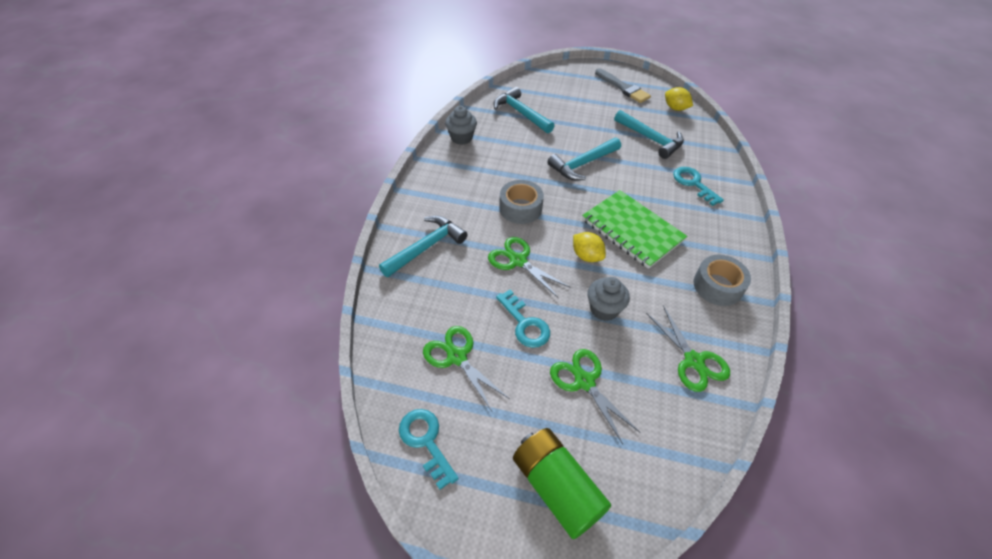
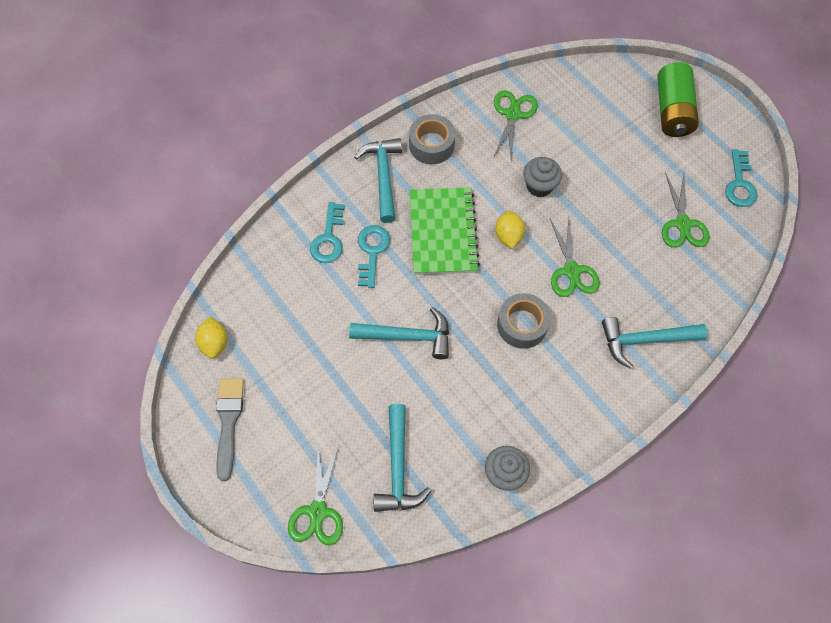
camera: 140 degrees left, 15 degrees up
(525, 324) = (611, 215): turquoise key -> turquoise key (372, 251)
(584, 381) = (602, 150): green scissors -> green scissors (318, 511)
(650, 139) = (299, 319): turquoise hammer -> turquoise hammer (383, 177)

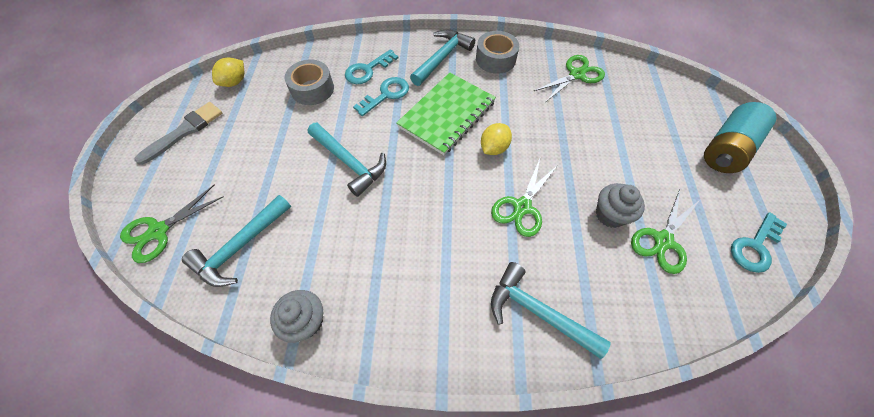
camera: 40 degrees right, 5 degrees down
(522, 325) = (440, 217): grey tape -> grey tape (312, 89)
(539, 186) = (553, 131): grey cupcake -> grey cupcake (610, 215)
(672, 111) = (726, 149): green battery -> turquoise battery

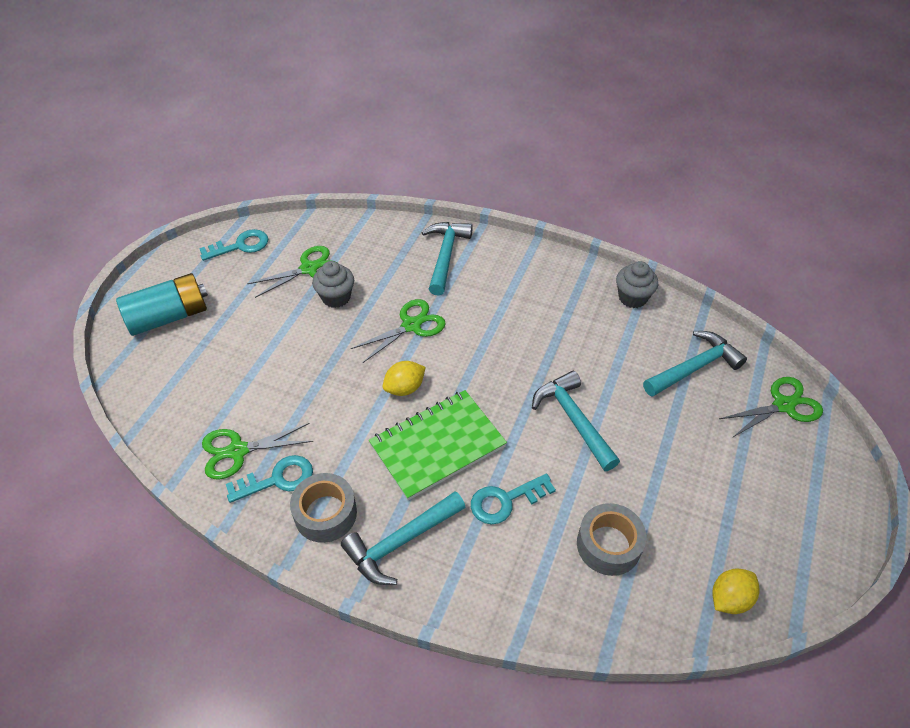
camera: 160 degrees left, 10 degrees down
(185, 131) = (787, 527): grey brush -> none
(367, 70) = (520, 555): turquoise key -> turquoise key (278, 479)
(537, 311) = (445, 256): turquoise hammer -> turquoise hammer turned 135 degrees counterclockwise

